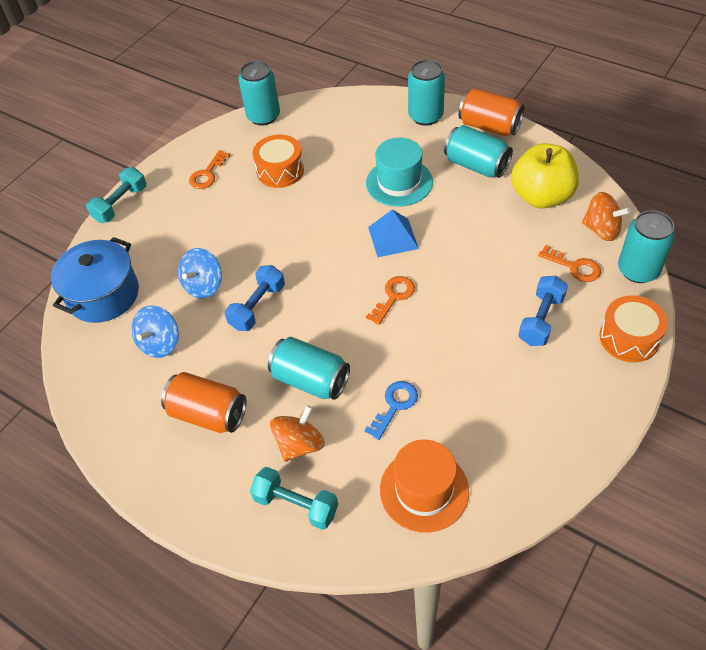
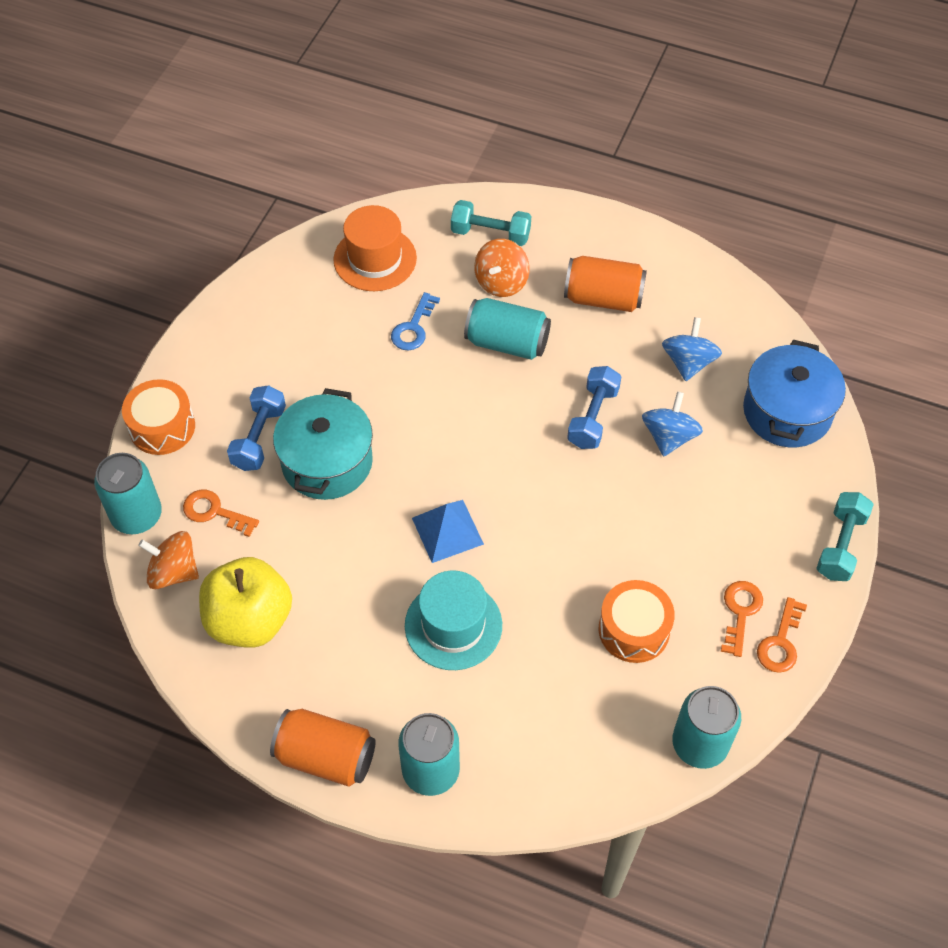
camera: 165 degrees right, 5 degrees up
(393, 297) = (433, 447): orange key -> orange key (780, 642)
(476, 165) = (343, 670): turquoise can -> none
(483, 294) = (327, 462): none -> turquoise pot

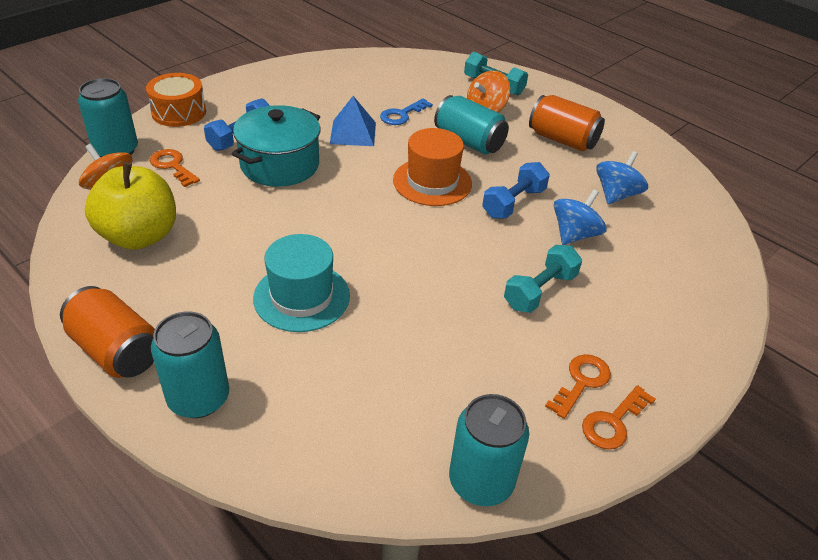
camera: 20 degrees right, 15 degrees down
(375, 259) = (399, 75): orange hat -> orange hat (432, 182)
(447, 531) = (343, 234): blue pyramid -> blue pyramid (353, 133)
(634, 630) = (466, 358): orange drum -> none
(787, 412) = (694, 251): blue pot -> none
(840, 545) = (711, 364): turquoise dumbbell -> turquoise dumbbell (540, 291)

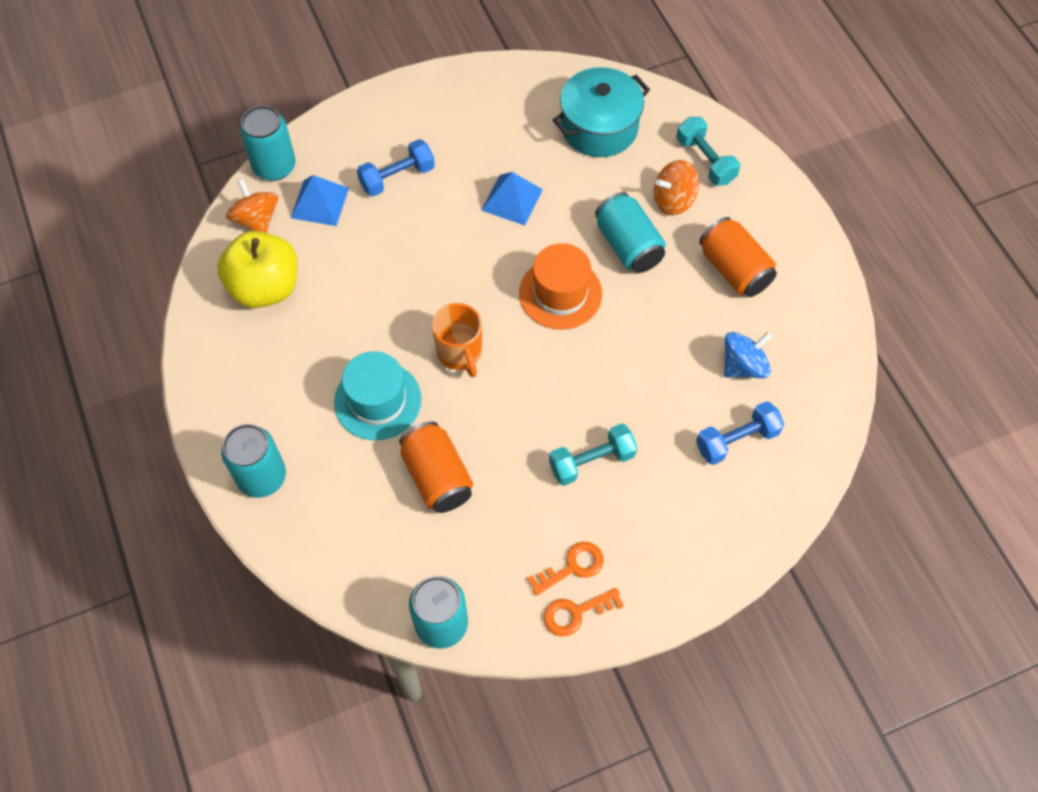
camera: 25 degrees right, 20 degrees up
(116, 351) = (214, 410): orange can -> orange can (437, 477)
(173, 166) = (319, 202): orange key -> blue pyramid
(179, 112) = (349, 123): orange drum -> none
(280, 165) = (420, 228): turquoise pot -> turquoise pot (599, 128)
(365, 241) = (460, 353): none -> orange mug
(402, 115) = (576, 184): blue key -> none
(513, 203) = (628, 346): blue dumbbell -> blue dumbbell (736, 440)
(574, 234) = (666, 405): blue spinning top -> none

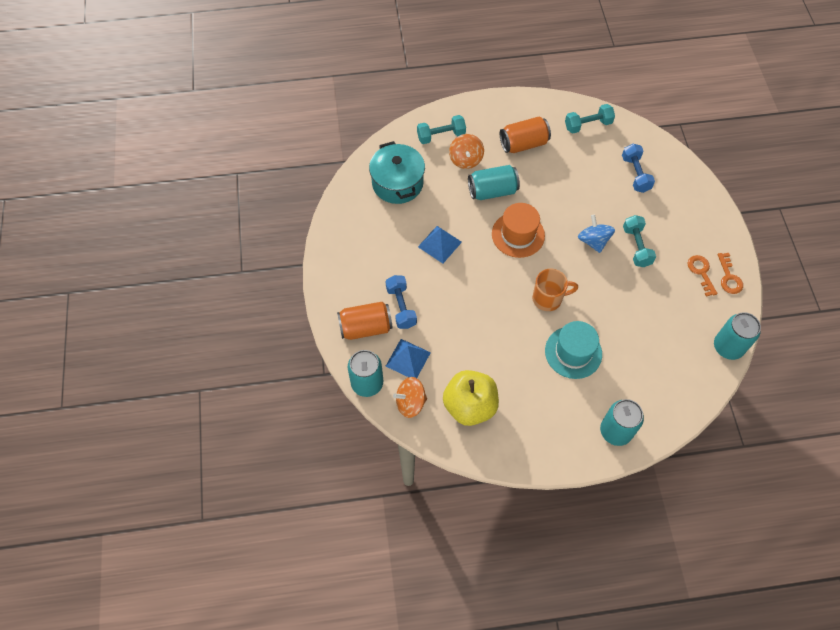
camera: 75 degrees left, 0 degrees up
(437, 477) = (632, 329): orange can -> orange can (365, 327)
(743, 366) = (589, 157): blue spinning top -> blue spinning top (593, 241)
(810, 354) = (588, 125): none -> turquoise dumbbell

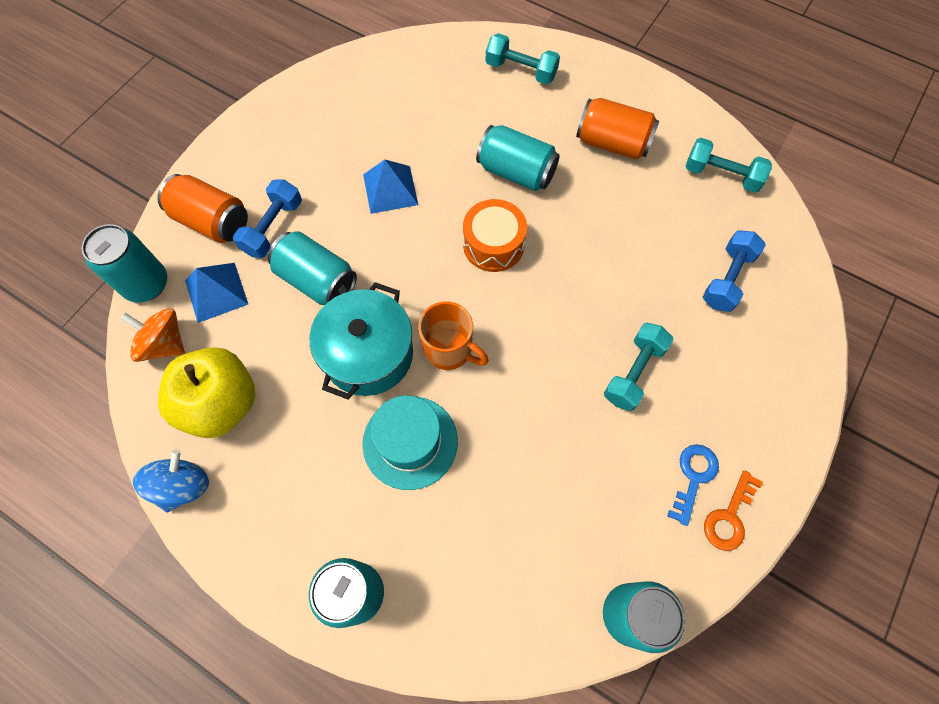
camera: 40 degrees right, 5 degrees up
(397, 183) = (416, 90): turquoise pot -> turquoise pot (368, 354)
(452, 315) = (317, 280): none -> turquoise can
(465, 160) = (522, 115): orange spinning top -> none
(518, 235) = (493, 244): orange hat -> orange drum
(593, 241) = (582, 322): blue spinning top -> blue spinning top (183, 486)
(701, 272) = (693, 477): orange key -> blue key

